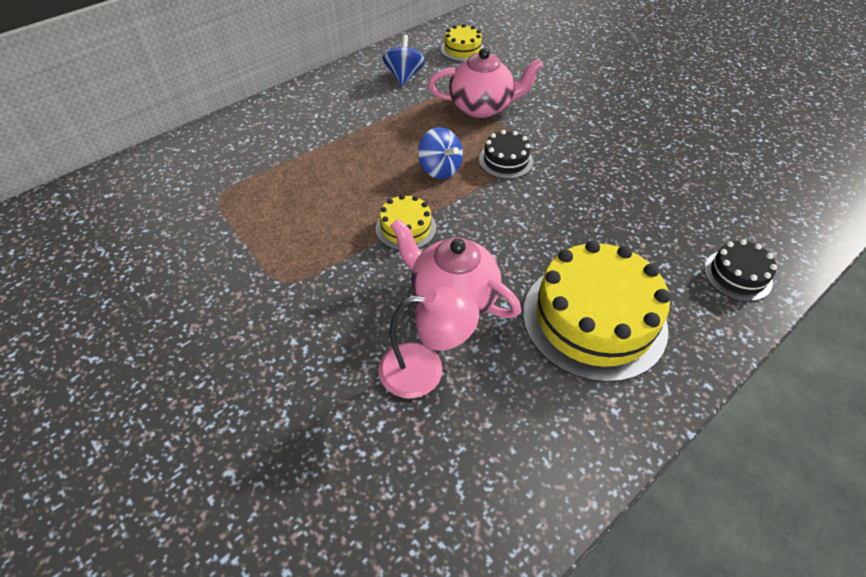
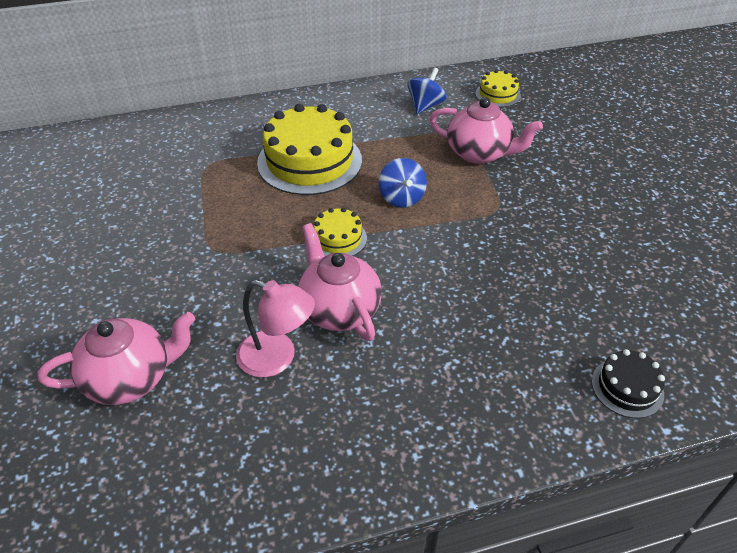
camera: 25 degrees right, 5 degrees down
(281, 456) = (130, 378): none -> pink teapot
(506, 160) = (468, 208): black cake -> none
(594, 319) = (452, 373): yellow cake -> yellow cake (309, 161)

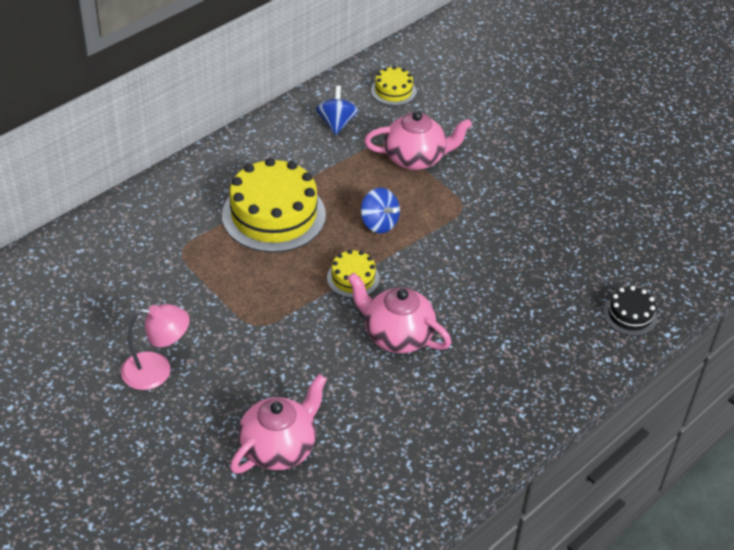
camera: 30 degrees left, 0 degrees up
(277, 358) = (378, 389): pink lamp -> pink lamp (157, 370)

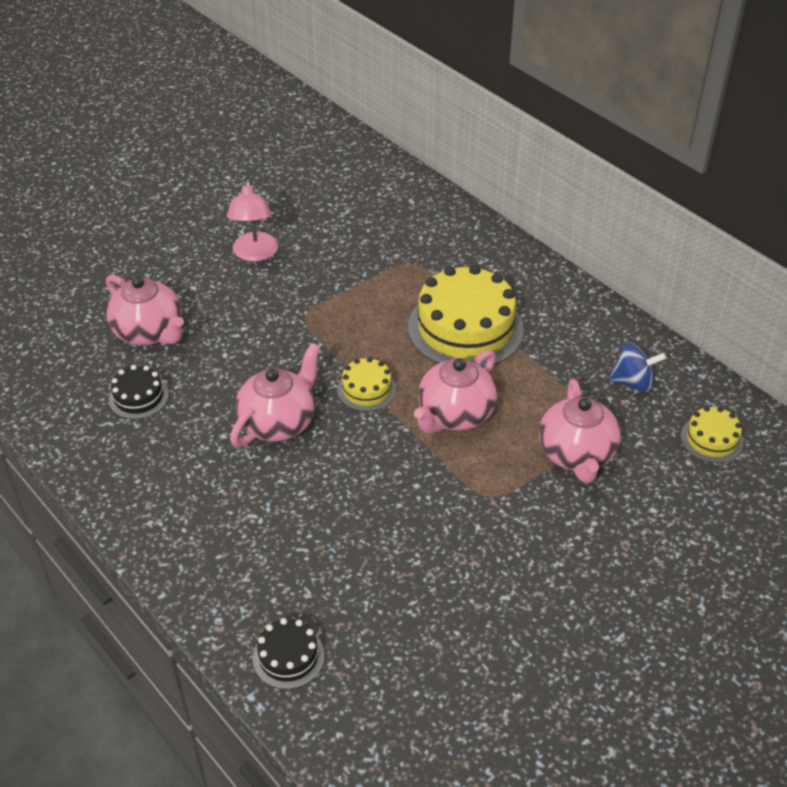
camera: 95 degrees right, 0 degrees up
(372, 444) = (138, 397): none -> black cake
(379, 223) = (455, 414): blue spinning top -> pink teapot

